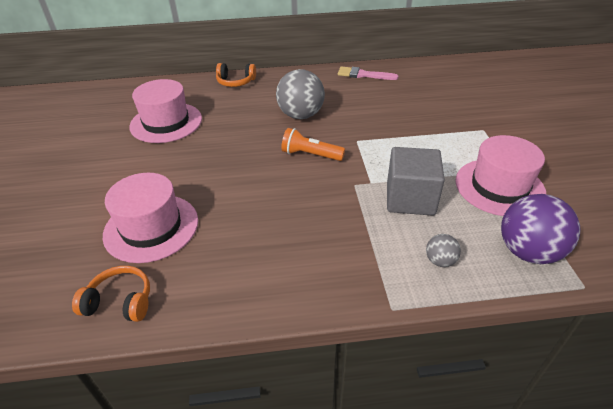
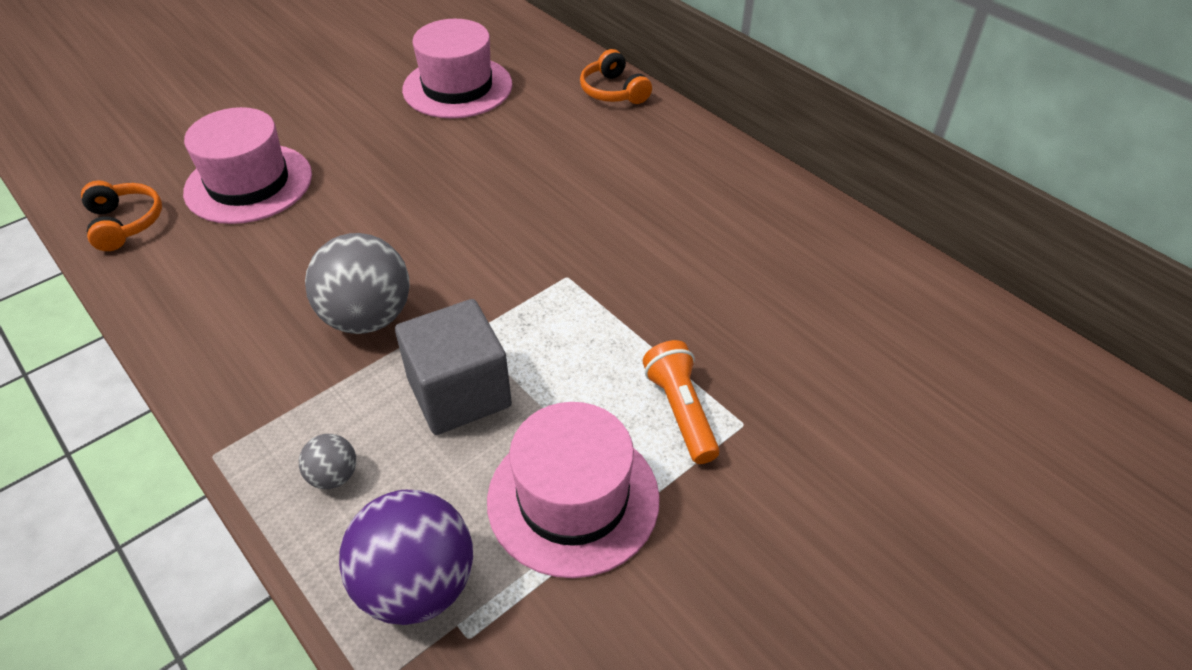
camera: 55 degrees right, 5 degrees up
(300, 115) = (583, 191): grey ball -> grey ball (368, 318)
(310, 155) = (489, 244): orange flashlight -> orange flashlight (680, 411)
(363, 75) = (778, 204): pink brush -> none

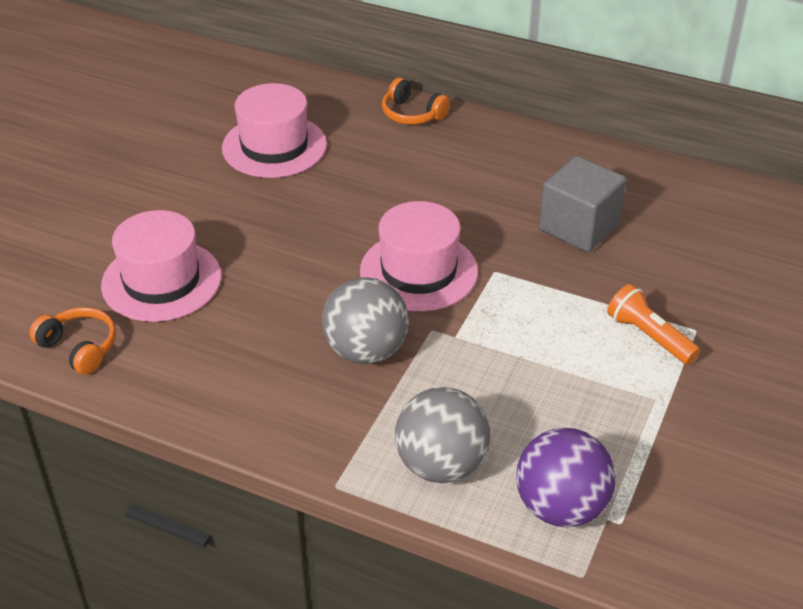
camera: 25 degrees left, 5 degrees down
(333, 476) = (441, 465): grey ball -> grey ball, size x2.09
(459, 393) = (484, 378): grey cube -> grey cube (579, 227)
(573, 498) = (621, 417): pink hat -> pink hat (418, 271)

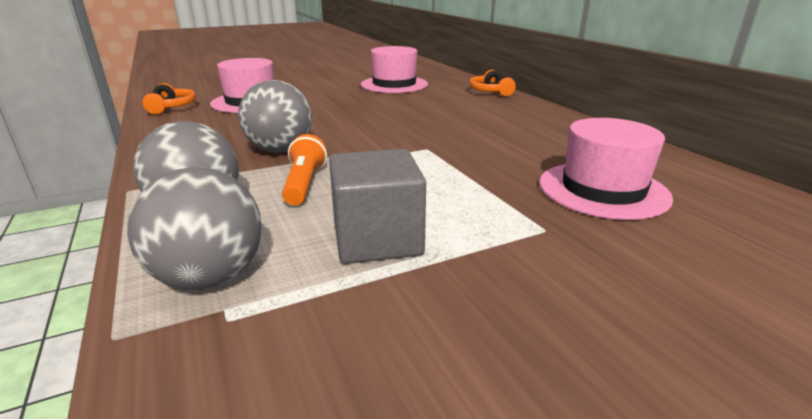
camera: 40 degrees right, 15 degrees down
(418, 271) = (379, 135): pink hat -> pink hat (603, 190)
(561, 507) = (210, 277): purple ball -> grey ball
(579, 227) = (527, 150): grey cube -> grey cube (377, 239)
(648, 336) = (490, 216): orange flashlight -> orange flashlight (304, 184)

